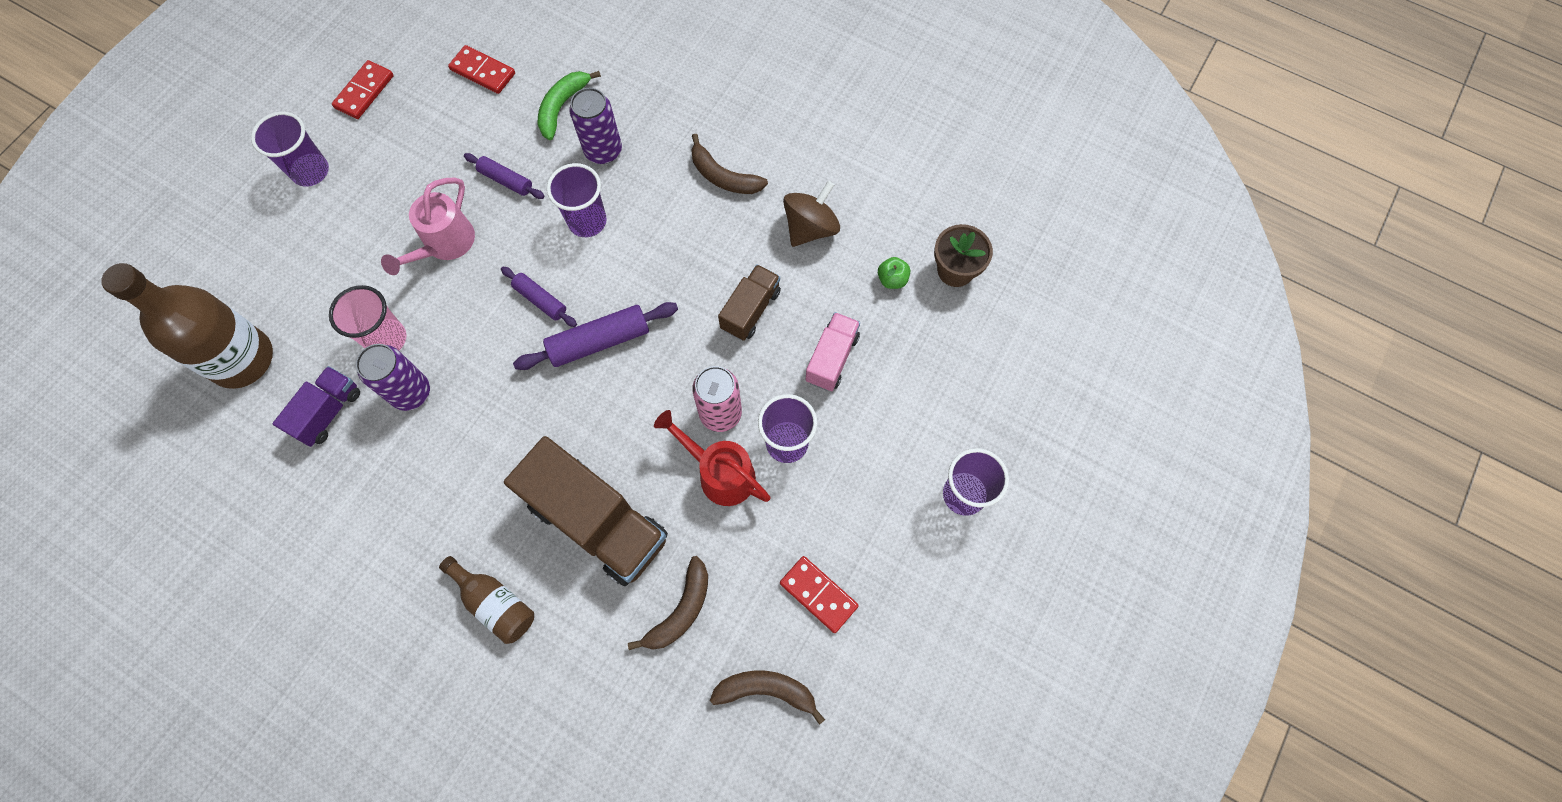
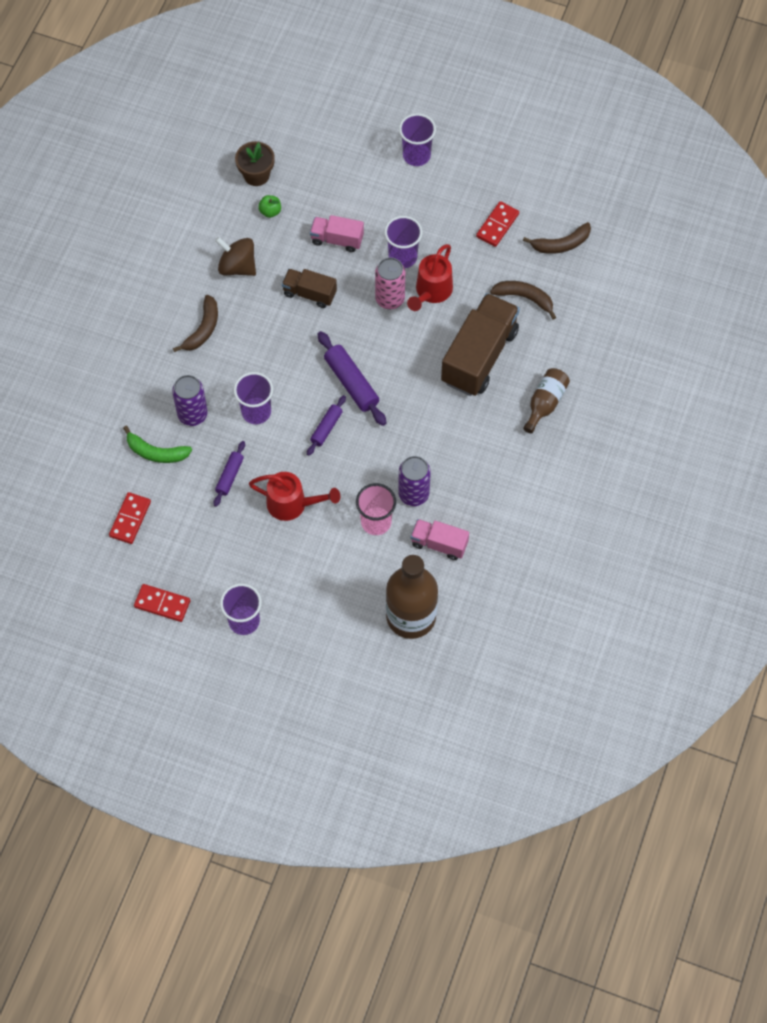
camera: 100 degrees left, 5 degrees down
(328, 412) = (439, 544): purple truck -> pink truck
(444, 245) = (292, 504): pink watering can -> red watering can
(766, 690) = (561, 244): brown banana -> brown banana turned 105 degrees counterclockwise

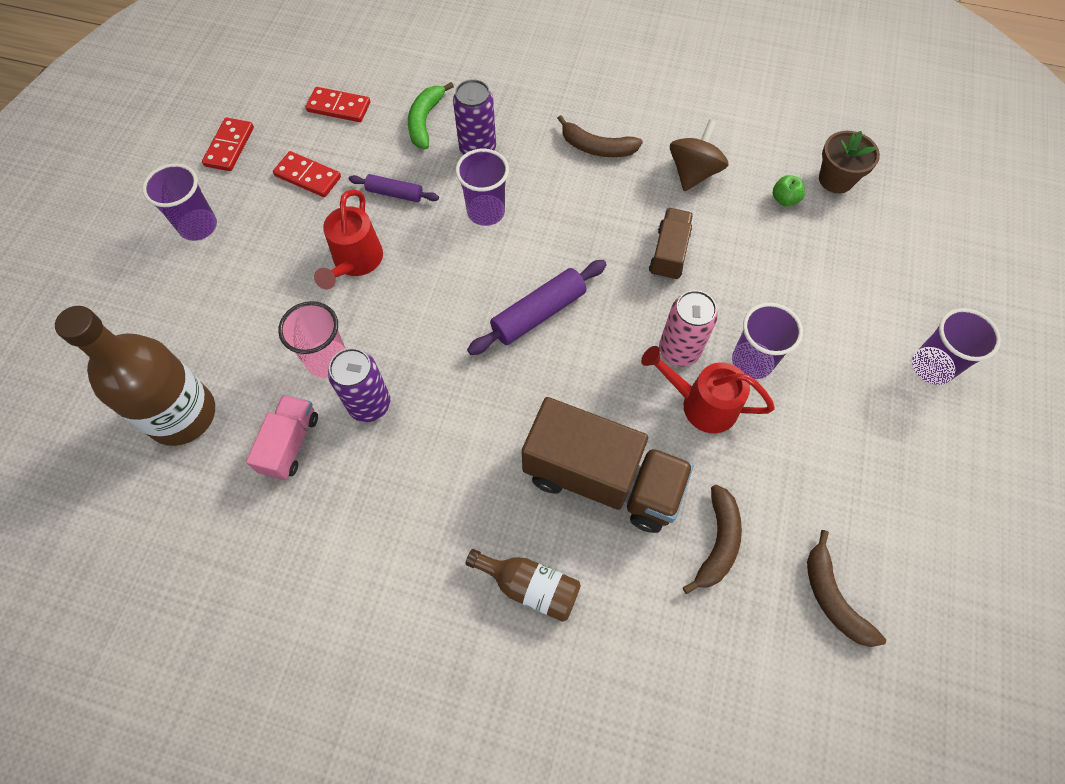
camera: 85 degrees right, 0 degrees up
(326, 428) = (467, 290): purple rolling pin -> none
(337, 239) = (760, 278): pink truck -> none
(497, 225) = (841, 491): red domino -> red domino (308, 176)

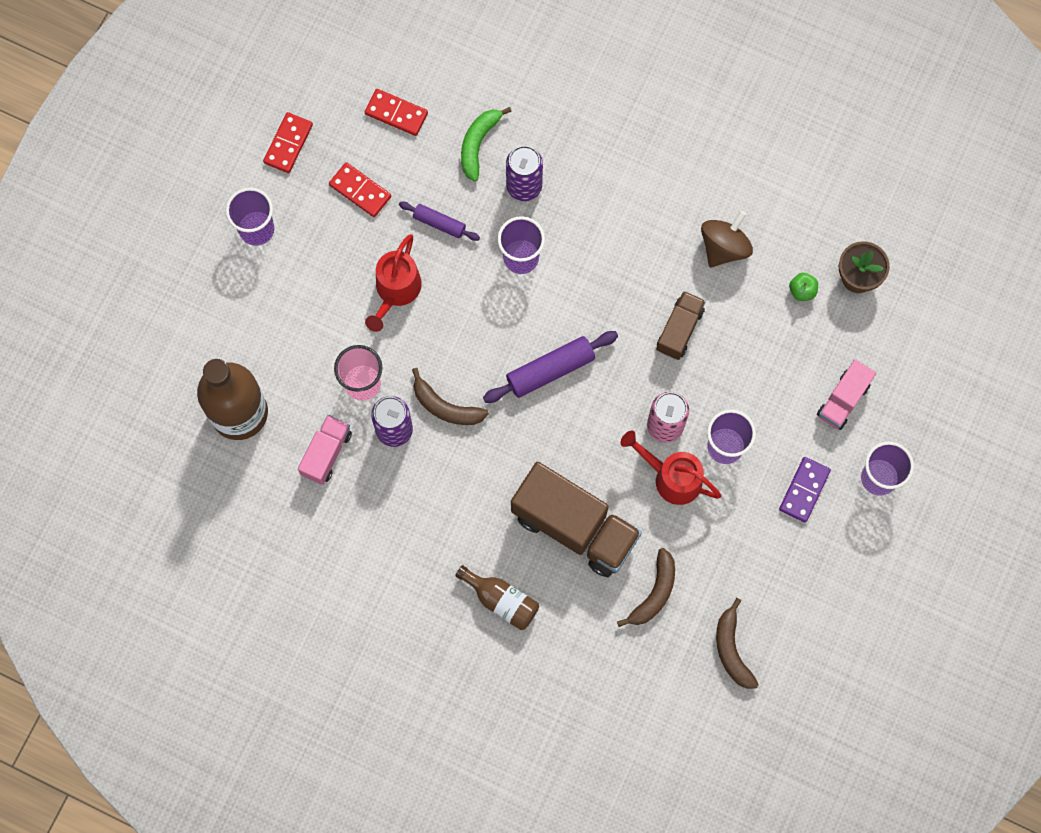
camera: 10 degrees right, 10 degrees up
(596, 147) = (638, 203): brown banana -> brown banana (445, 406)
(854, 393) = (804, 490): none -> purple domino
(863, 294) = (843, 400): none -> pink truck

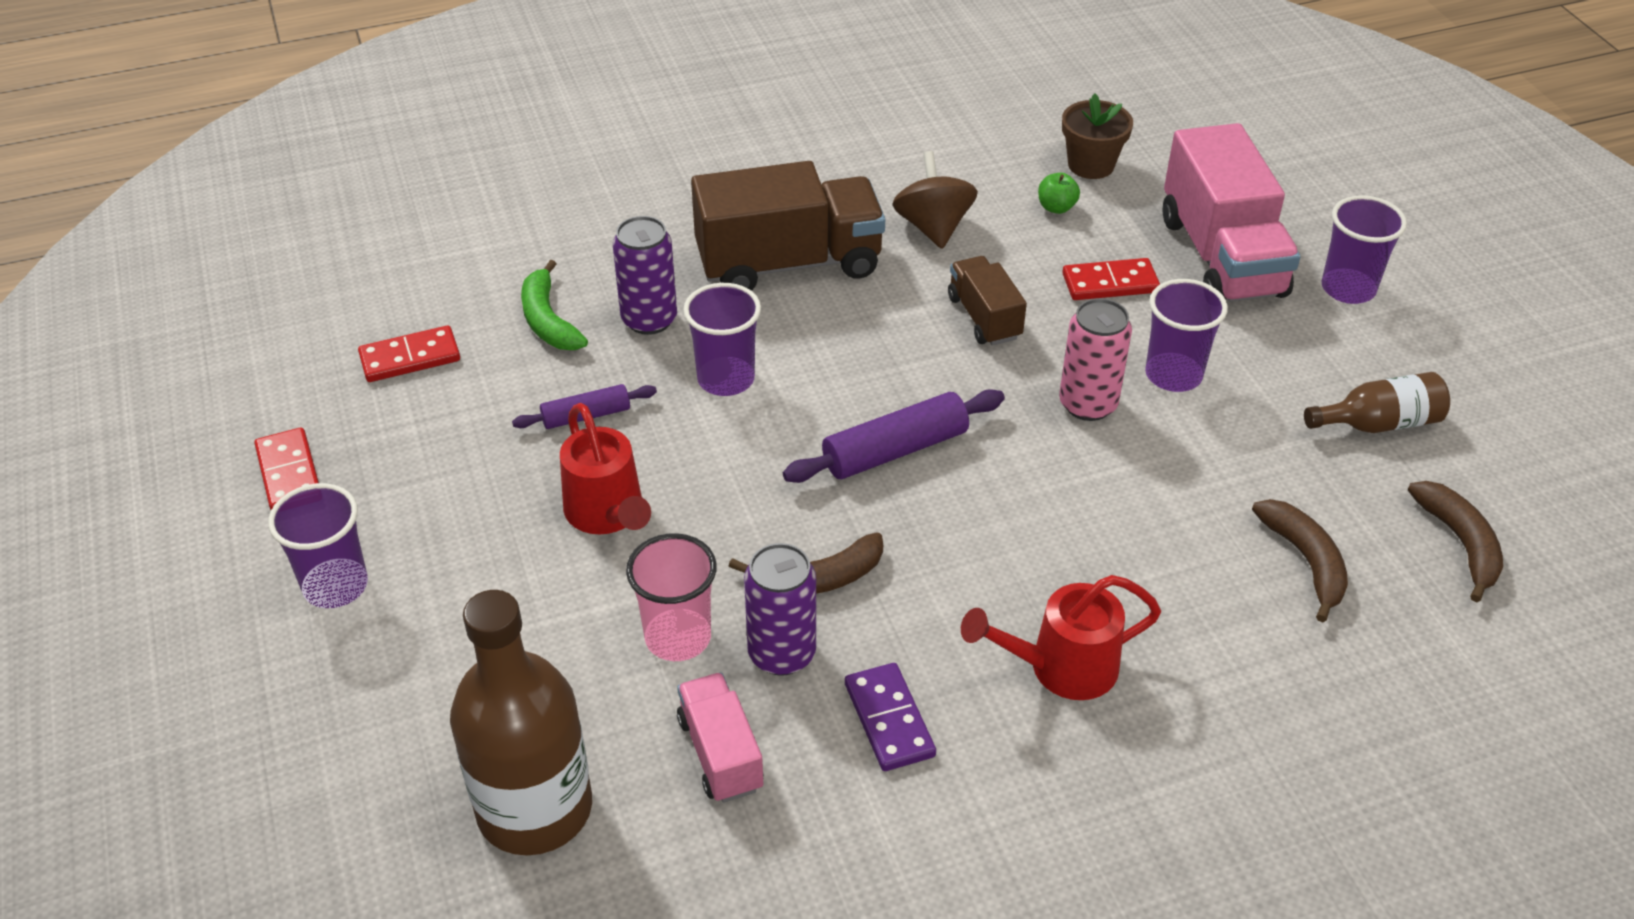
camera: 45 degrees left, 30 degrees down
(360, 191) = (444, 453): red domino -> red domino (1110, 283)
(501, 600) = (1157, 723): brown bottle -> brown bottle (1379, 423)
(550, 370) = (895, 450): purple rolling pin -> purple rolling pin turned 45 degrees clockwise
(574, 527) = (1130, 573): brown truck -> brown truck (789, 264)
(671, 477) = (1161, 442): red watering can -> red watering can (1060, 668)
(732, 649) = (1460, 543): brown banana -> brown banana turned 135 degrees counterclockwise
(804, 490) = (1301, 350): purple domino -> purple domino (889, 720)
(843, 400) = (1221, 257): pink truck -> pink truck, size x1.88

